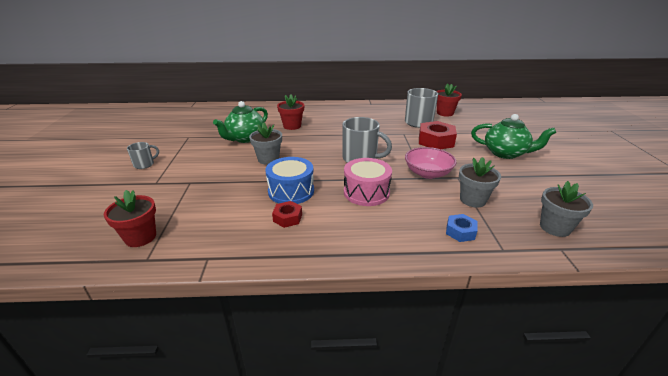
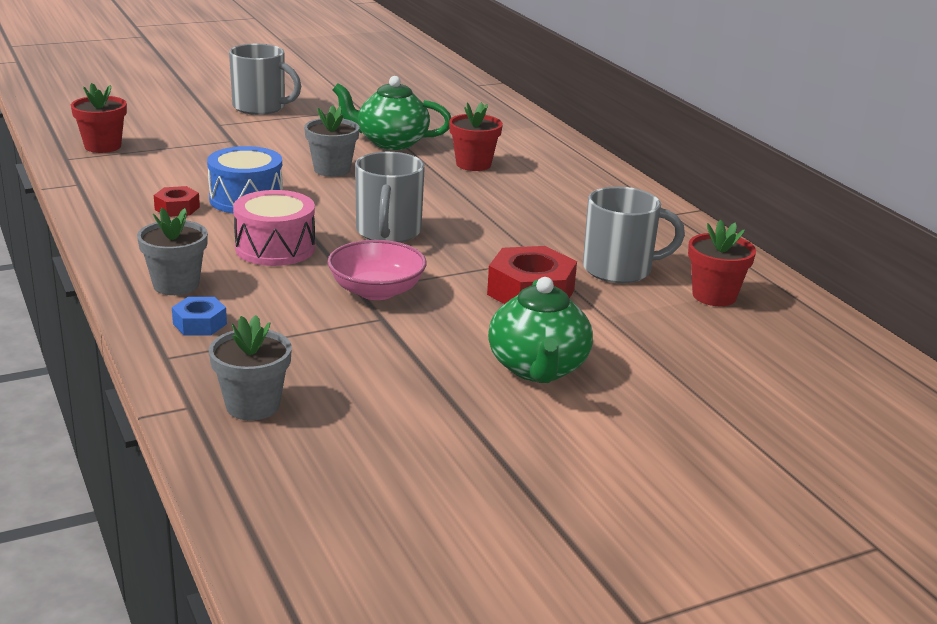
camera: 65 degrees right, 5 degrees down
(144, 164) = (260, 107): grey mug -> grey mug, size x1.85
(473, 200) = (304, 333): grey flower pot -> grey flower pot (176, 285)

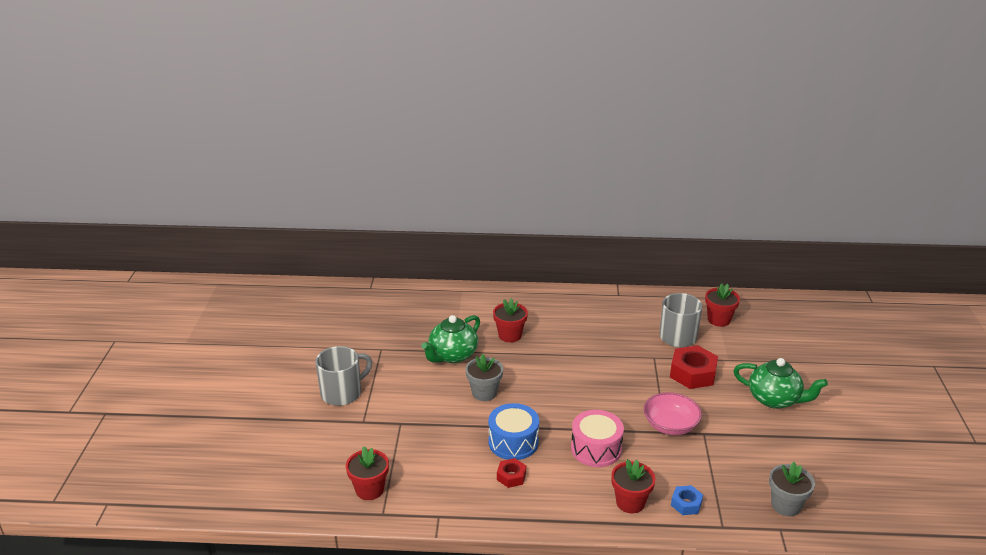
camera: 60 degrees left, 5 degrees up
(176, 285) = (630, 502): grey flower pot -> red flower pot
(388, 232) = (594, 398): grey mug -> none

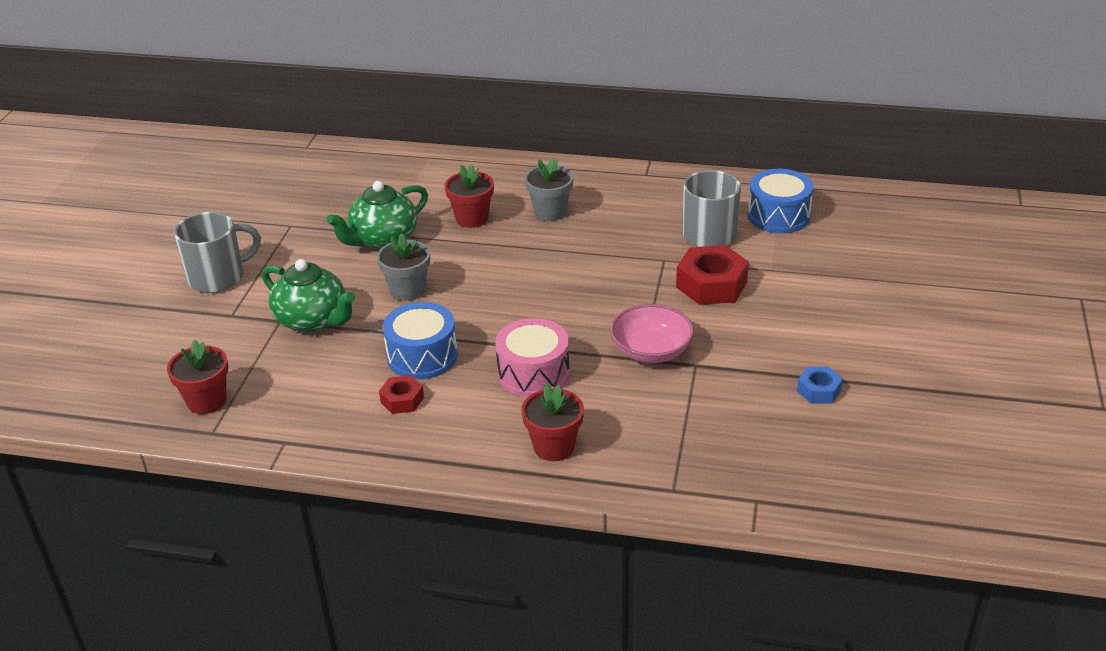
camera: 10 degrees right, 5 degrees up
(686, 504) = (632, 455): blue nut -> blue nut (818, 390)
(718, 320) = (778, 216): red flower pot -> blue drum
(774, 399) = (818, 327): green teapot -> green teapot (313, 320)
(786, 505) = (777, 470): grey flower pot -> grey flower pot (550, 212)

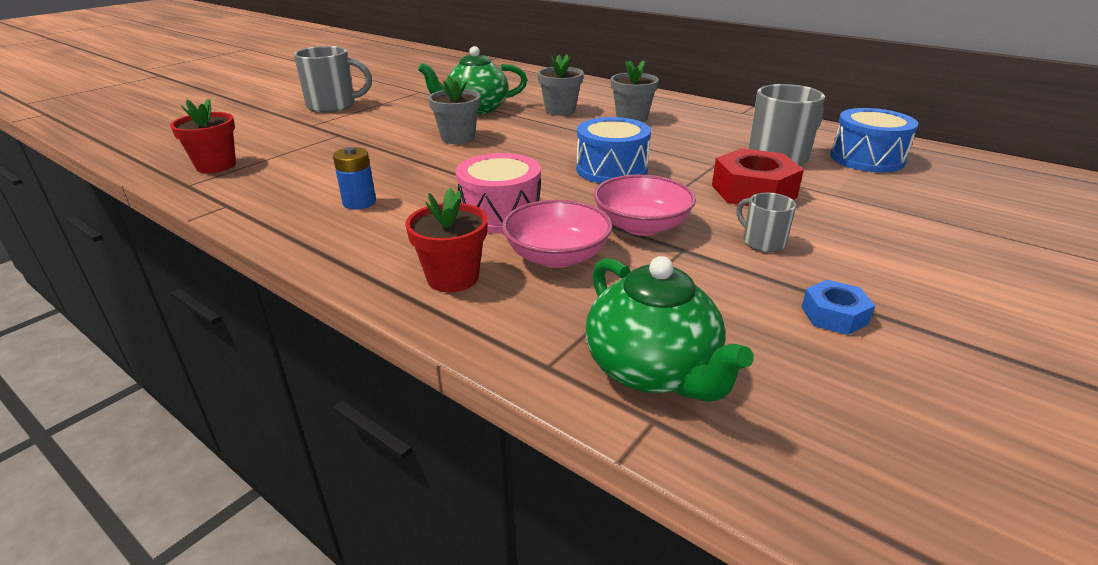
camera: 25 degrees right, 5 degrees down
(313, 320) = (362, 139): green teapot -> green teapot (653, 370)
(402, 400) = (359, 202): red nut -> blue battery
(422, 356) = (416, 178): blue drum -> blue drum (611, 169)
(472, 218) = (560, 110): red flower pot -> grey flower pot
(612, 402) = (557, 256): none -> pink bowl
(745, 339) = (762, 242): none -> grey mug

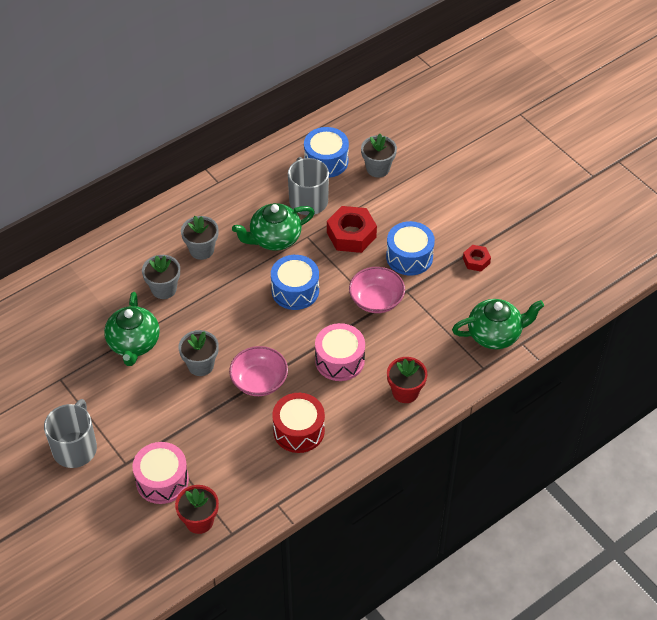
camera: 75 degrees left, 20 degrees up
(284, 142) = (162, 480): none -> pink drum
(359, 202) = (299, 430): blue battery -> red drum
(557, 256) = (397, 345): pink bowl -> pink bowl (259, 381)
(689, 148) = (274, 239): none -> green teapot
(762, 242) = (409, 257): grey mug -> blue drum
(834, 315) = (476, 261): blue nut -> red nut
(912, 193) = (378, 168): none -> grey flower pot

